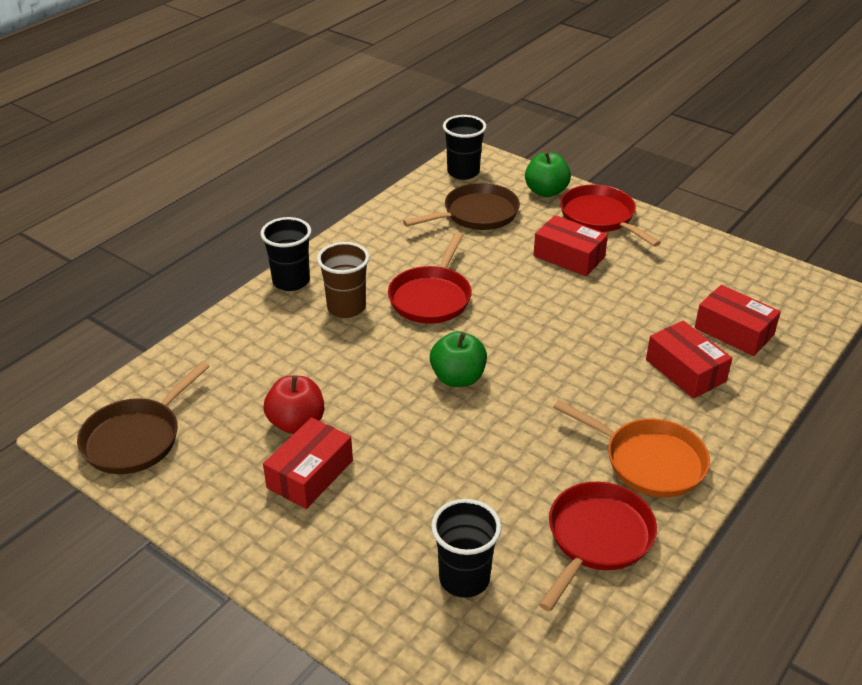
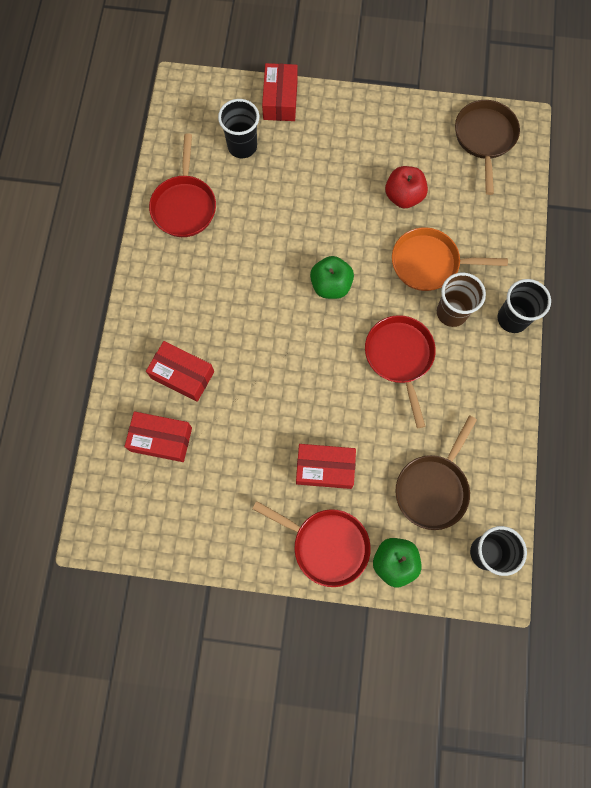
camera: 150 degrees right, 35 degrees up
(310, 474) = (367, 166): red box -> red box (280, 100)
(648, 461) = (177, 277): orange pan -> orange pan (429, 263)

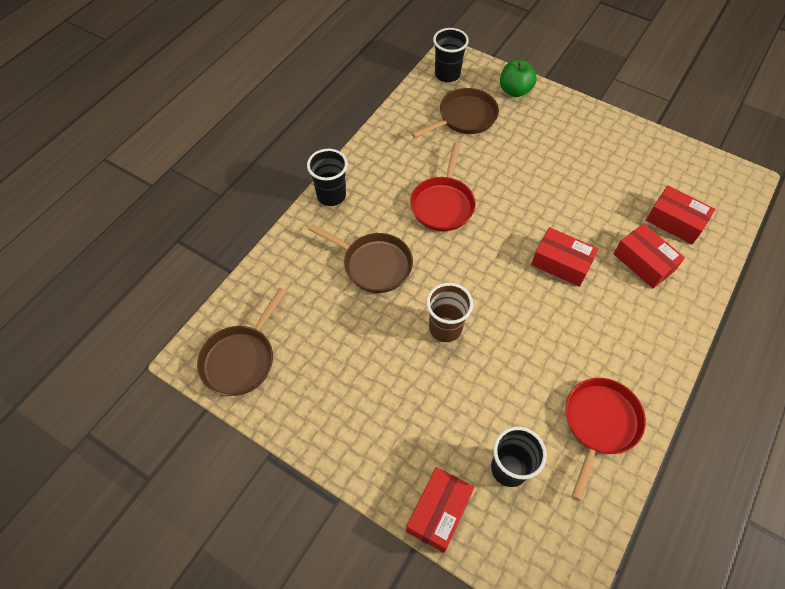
camera: 155 degrees left, 15 degrees down
(325, 468) = (542, 156): red box -> red box (561, 263)
(326, 545) = (560, 115): red pan -> none
(331, 285) = (475, 282): green apple -> none
(403, 196) = (360, 335): red apple -> none
(429, 263) = (373, 264): orange pan -> brown pan
(451, 312) = (379, 219): brown cup -> brown cup (445, 328)

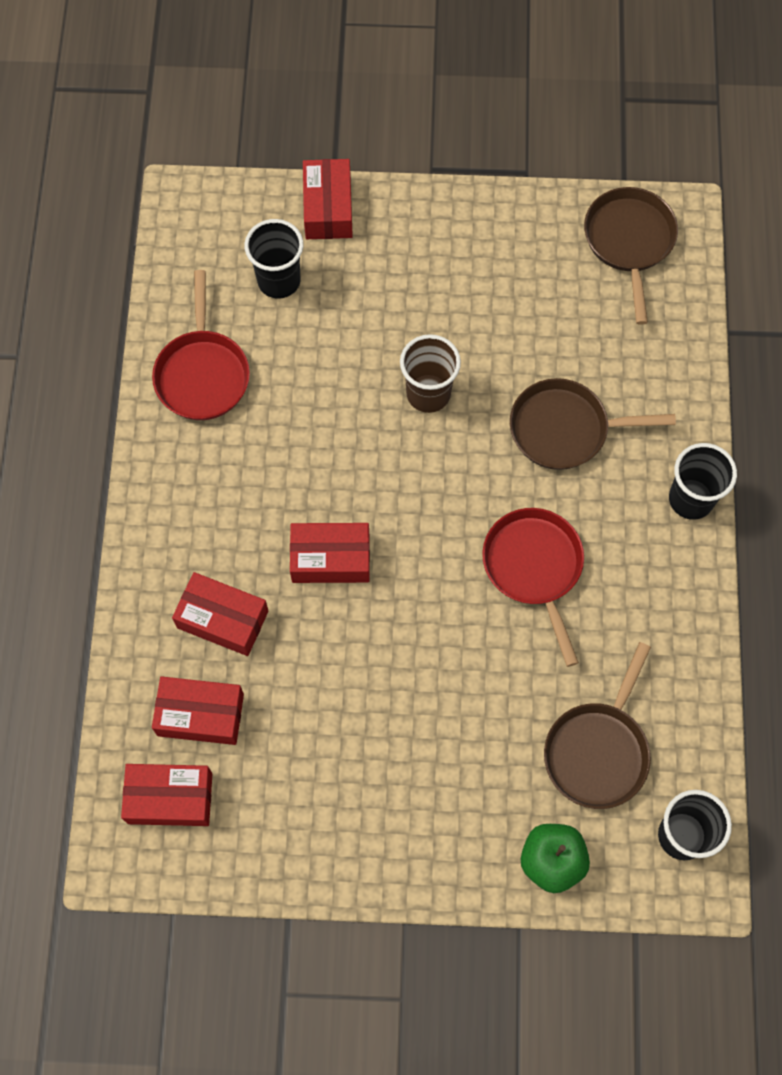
camera: 150 degrees right, 10 degrees up
(706, 193) = (170, 798): none -> red box

